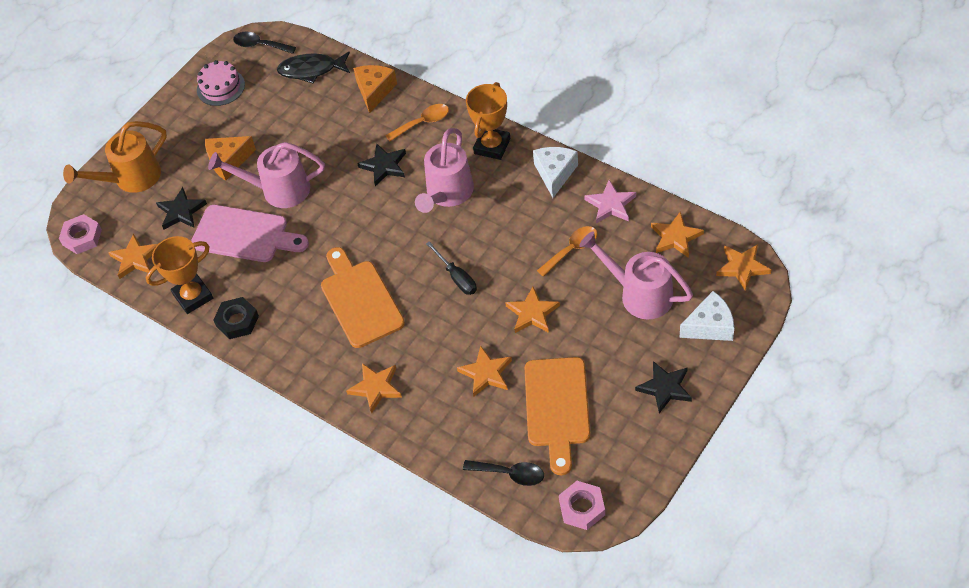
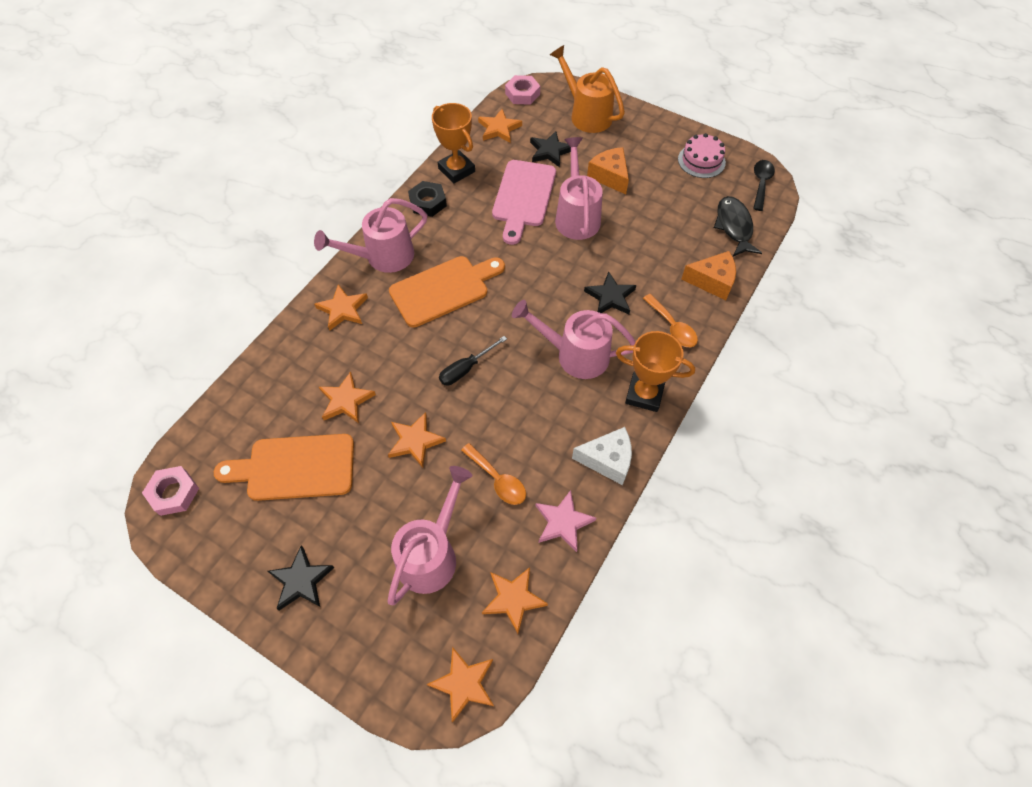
camera: 80 degrees right, 5 degrees up
(310, 358) = (382, 257): none -> pink watering can
(510, 474) = (227, 426): black spoon -> none
(710, 326) = (379, 637): white cheese -> none

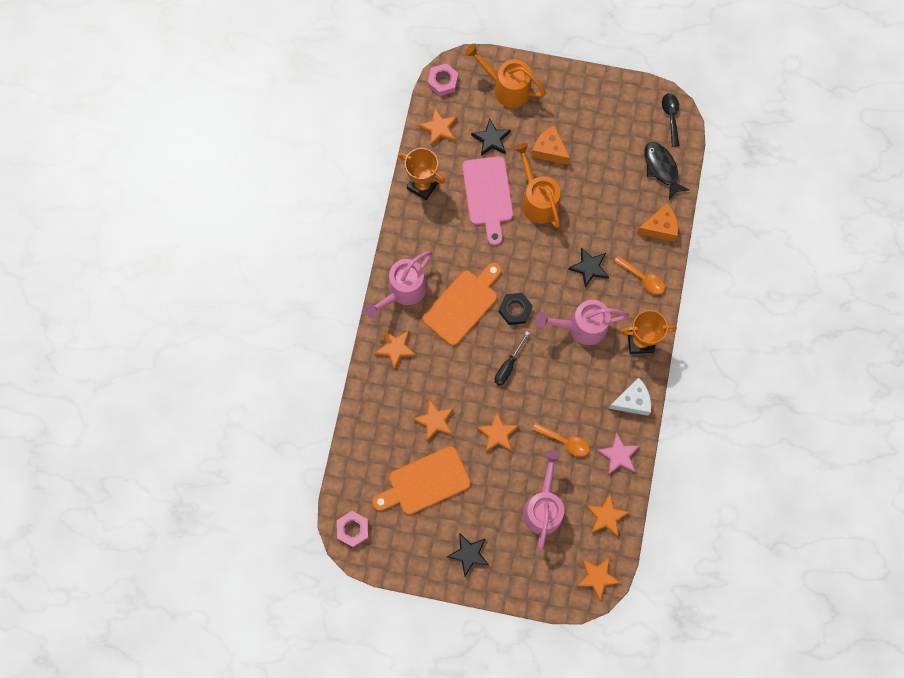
camera: 20 degrees left, 15 degrees up
(428, 202) = (414, 226): black nut -> black nut (515, 310)
(576, 215) = (537, 199): pink watering can -> orange watering can
(701, 161) = (617, 108): pink cake -> none

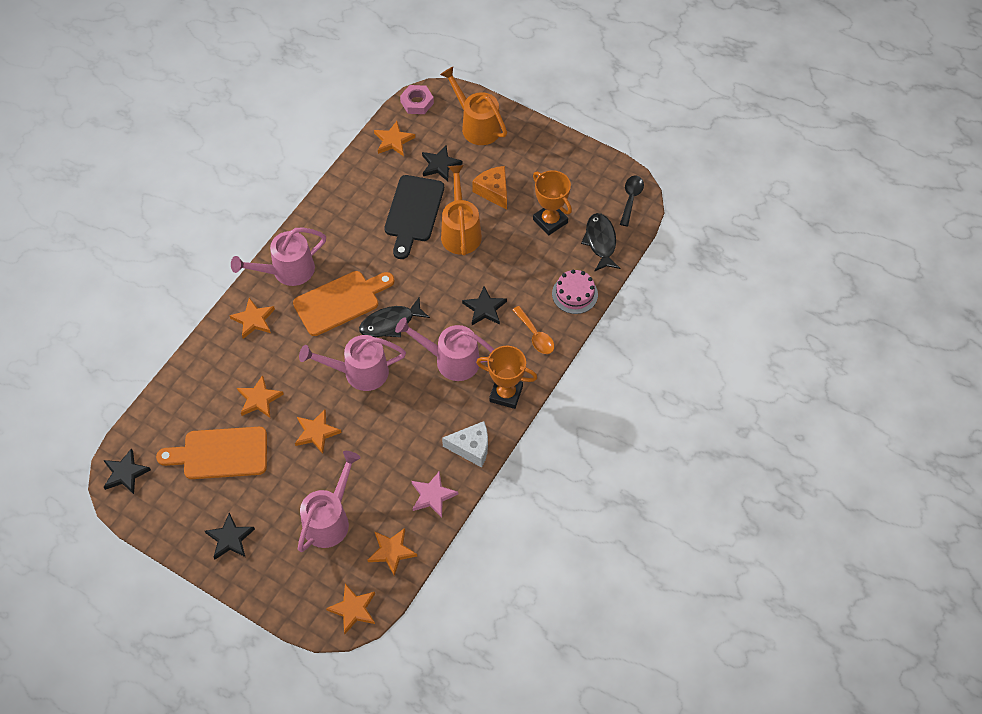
camera: 20 degrees right, 15 degrees down
(353, 529) = (125, 473): pink nut -> black star
(422, 185) = (353, 185): orange trophy -> orange trophy (550, 221)
(488, 195) = (413, 212): pink cutting board -> black cutting board
(508, 365) = (358, 372): black screwdriver -> pink watering can
(515, 310) = (390, 323): black nut -> black fish
(565, 441) = (382, 463): orange spoon -> none
(659, 227) = (574, 294): orange cheese -> pink cake

